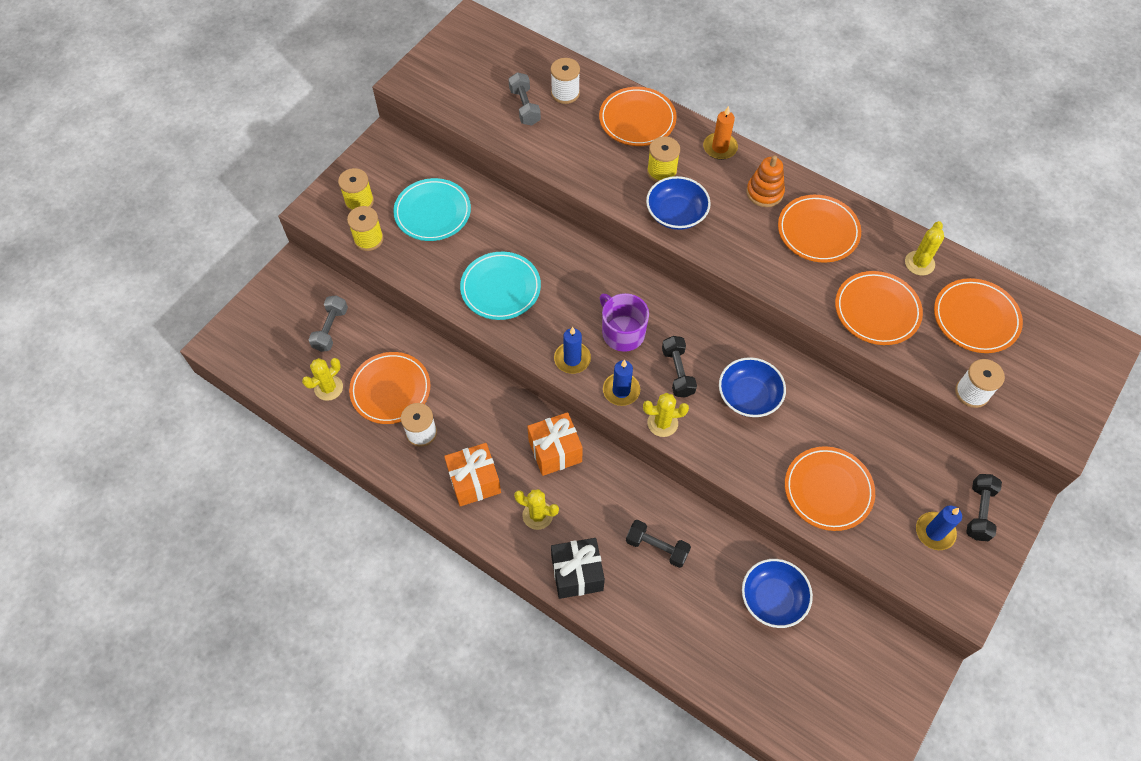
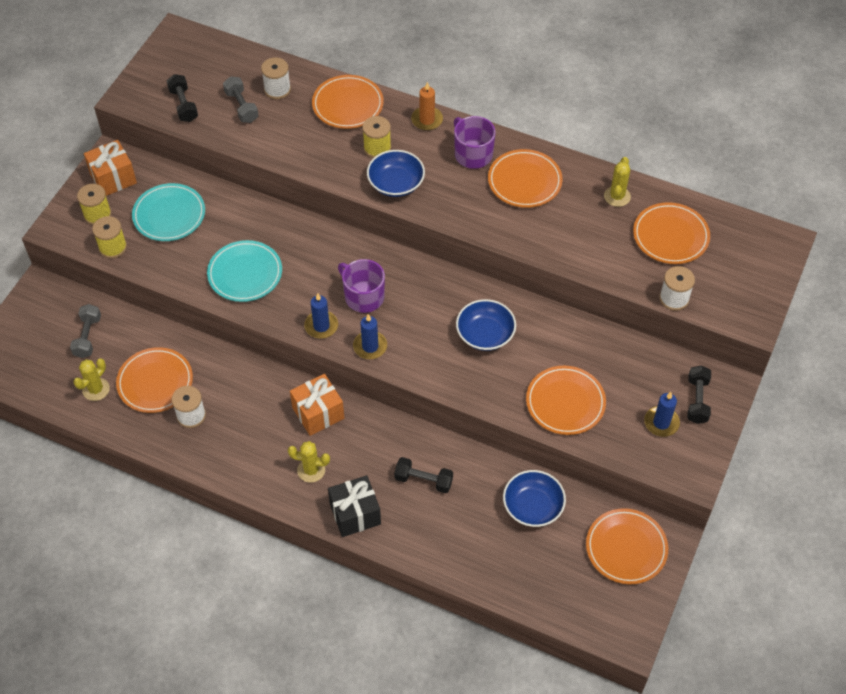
camera: 10 degrees left, 5 degrees down
(474, 481) = (248, 450): orange gift -> orange gift (113, 178)
(662, 423) = (411, 369): yellow cactus -> none
(677, 372) = (418, 323): black dumbbell -> black dumbbell (183, 105)
(764, 192) = (472, 154): orange stacking toy -> purple mug
(877, 310) = (584, 242): orange plate -> orange plate (626, 548)

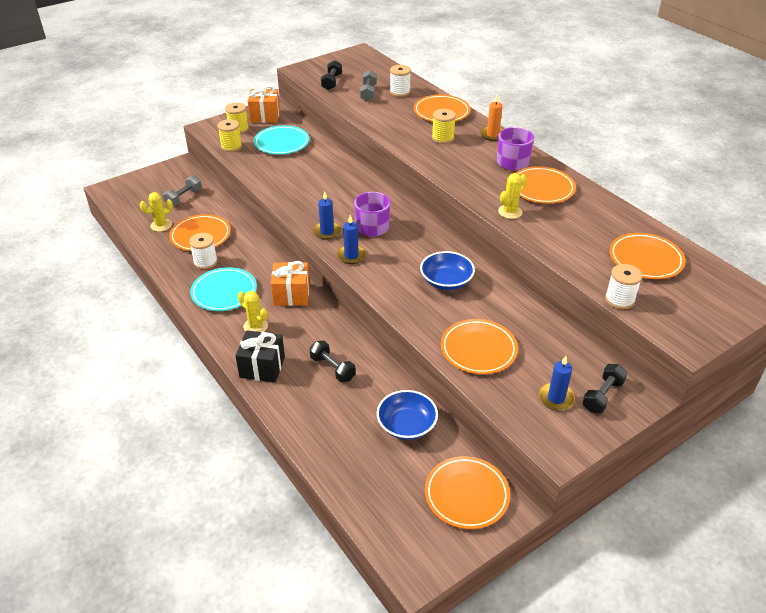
camera: 30 degrees right, 15 degrees down
(245, 273) = (301, 187): turquoise plate -> turquoise plate (224, 292)
(396, 183) = (440, 159): blue bowl -> none
(617, 196) = (614, 220): yellow cactus -> yellow cactus (510, 212)

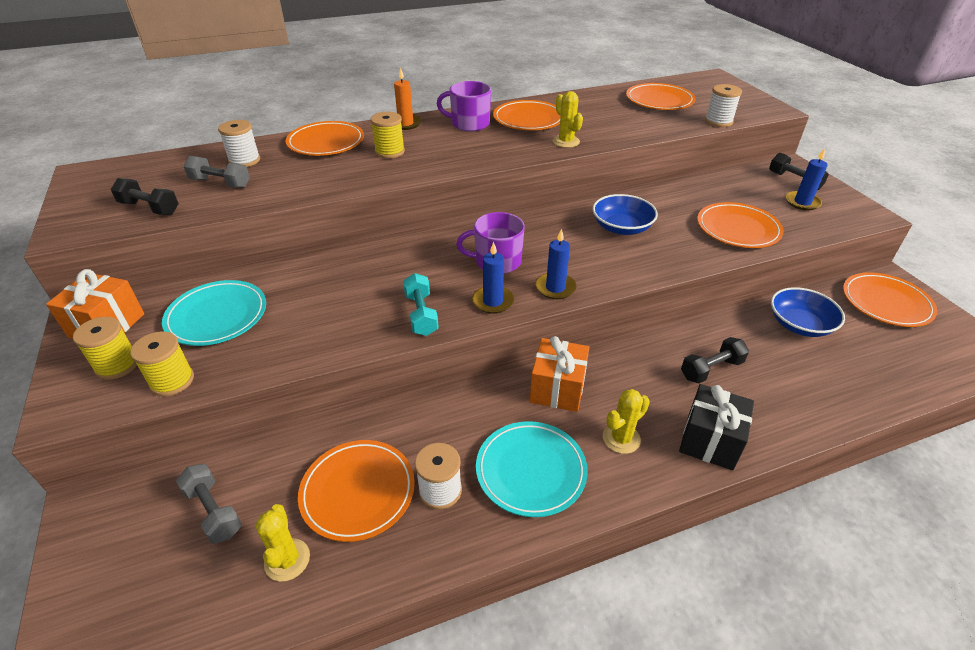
camera: 75 degrees left, 0 degrees up
(305, 207) = (421, 314): none -> turquoise dumbbell

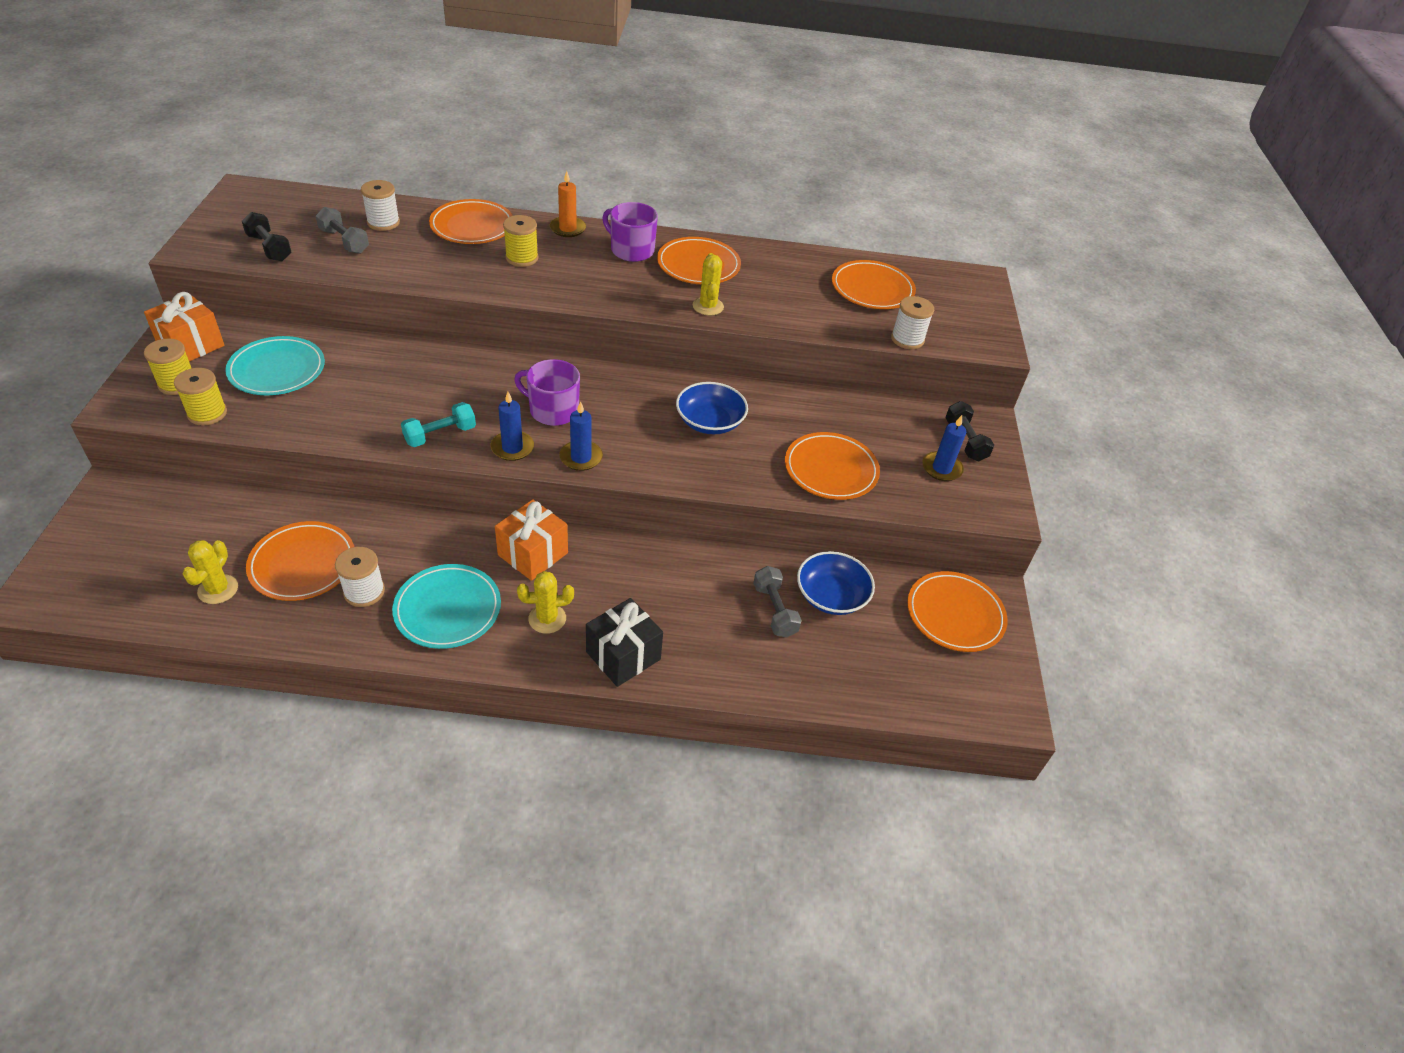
camera: 20 degrees right, 5 degrees up
(213, 511) = (192, 531): grey dumbbell -> grey dumbbell (774, 610)
(421, 314) = (440, 435): turquoise dumbbell -> turquoise dumbbell turned 45 degrees clockwise
(711, 369) = (692, 598): black dumbbell -> none

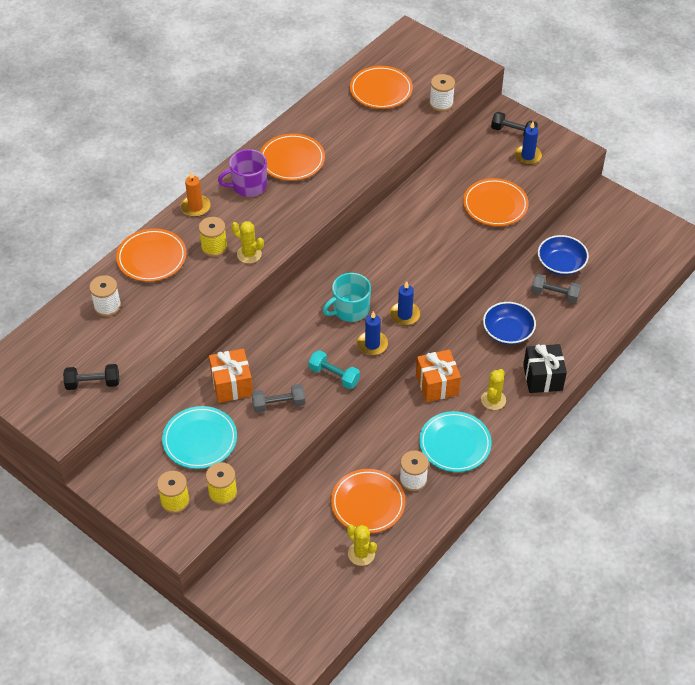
camera: 50 degrees left, 5 degrees up
(191, 345) = (132, 481): orange gift -> orange gift (232, 385)
(344, 241) = (117, 337): grey dumbbell -> grey dumbbell (278, 404)
(440, 435) = (334, 375): turquoise dumbbell -> turquoise dumbbell turned 60 degrees counterclockwise
(552, 410) = (350, 309): purple mug -> turquoise mug
(708, 306) = (341, 178): yellow cactus -> yellow cactus (249, 254)
(710, 422) = (415, 238): blue bowl -> blue bowl (507, 332)
(955, 614) = (608, 219): orange plate -> none

